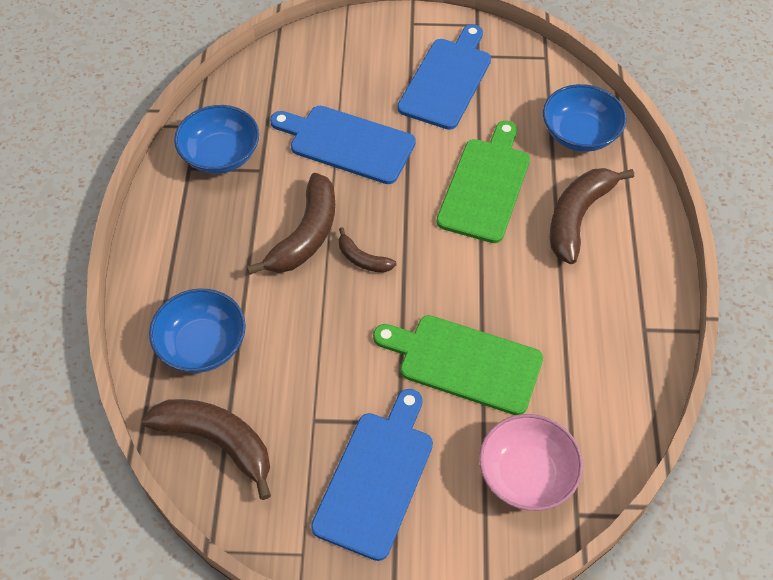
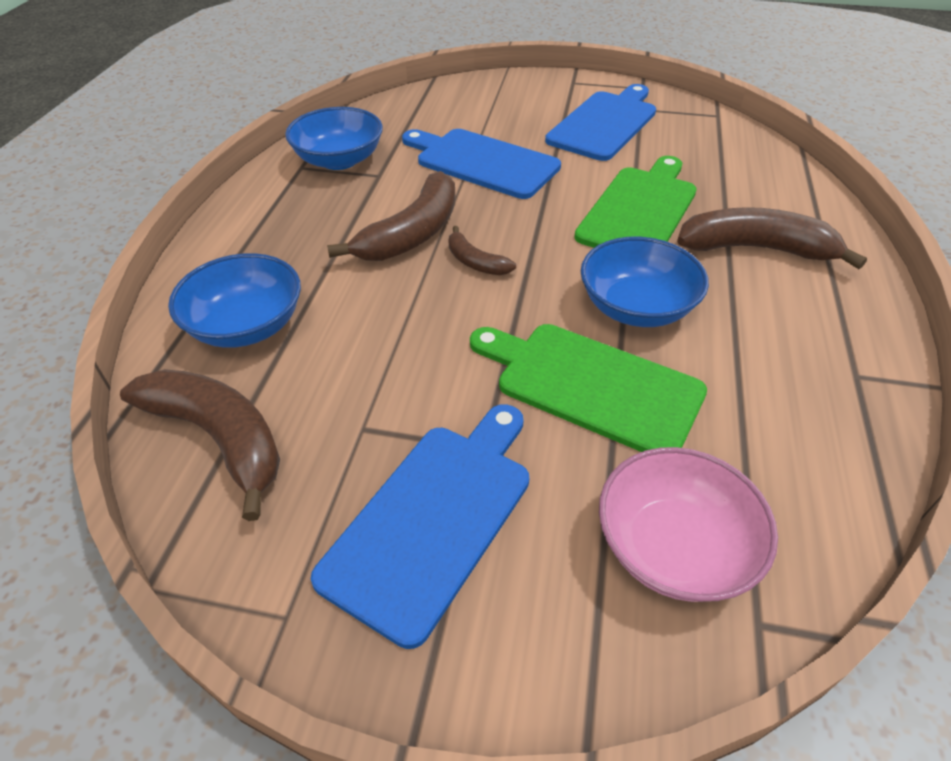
camera: 10 degrees right, 10 degrees down
(577, 217) = (756, 249): brown banana -> brown banana turned 60 degrees clockwise
(580, 134) = (758, 176): blue bowl -> blue bowl (636, 307)

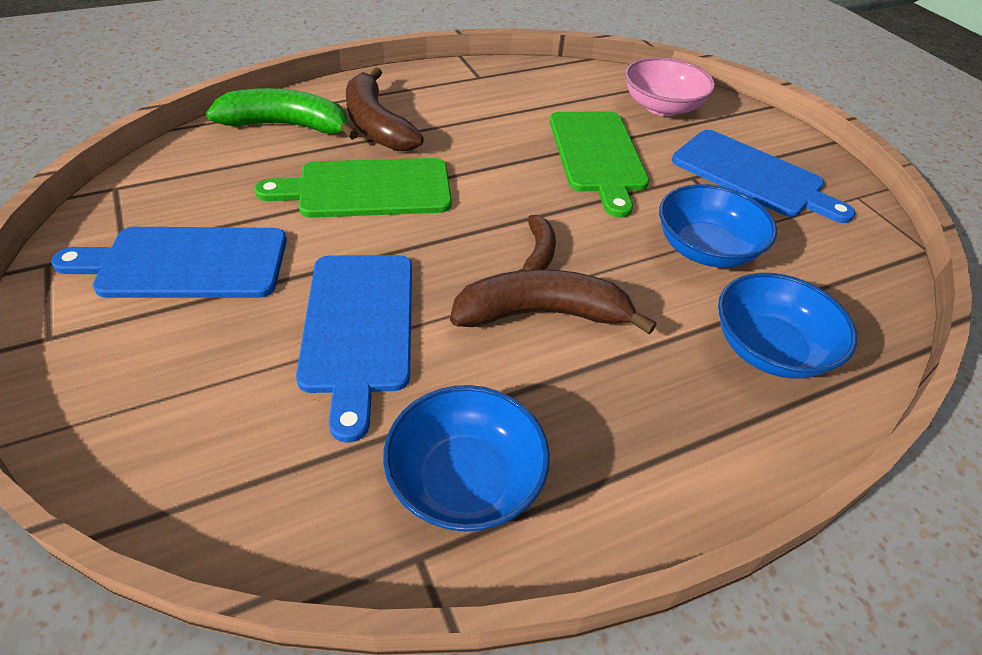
camera: 130 degrees left, 0 degrees up
(219, 438) = (846, 287): brown banana -> none
(433, 518) = (752, 176): blue cutting board -> blue cutting board turned 135 degrees counterclockwise
(636, 307) = (503, 158): blue bowl -> blue bowl (705, 249)
(780, 199) = (287, 126): none -> green banana

